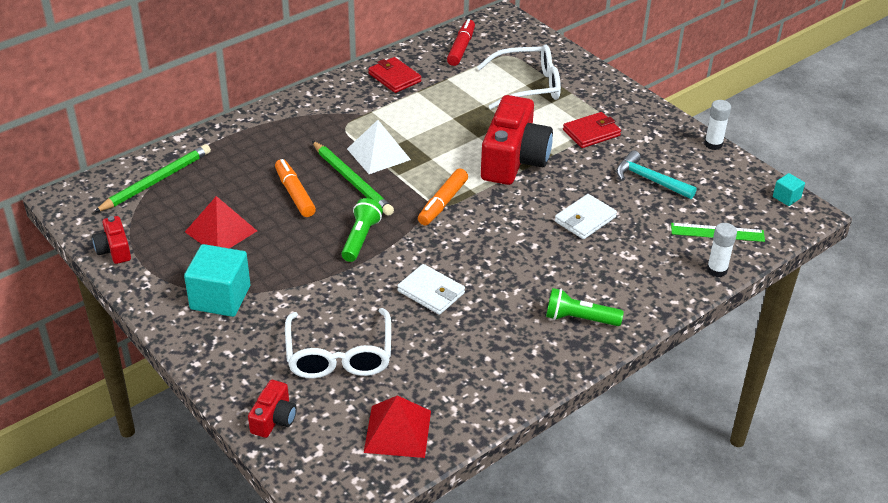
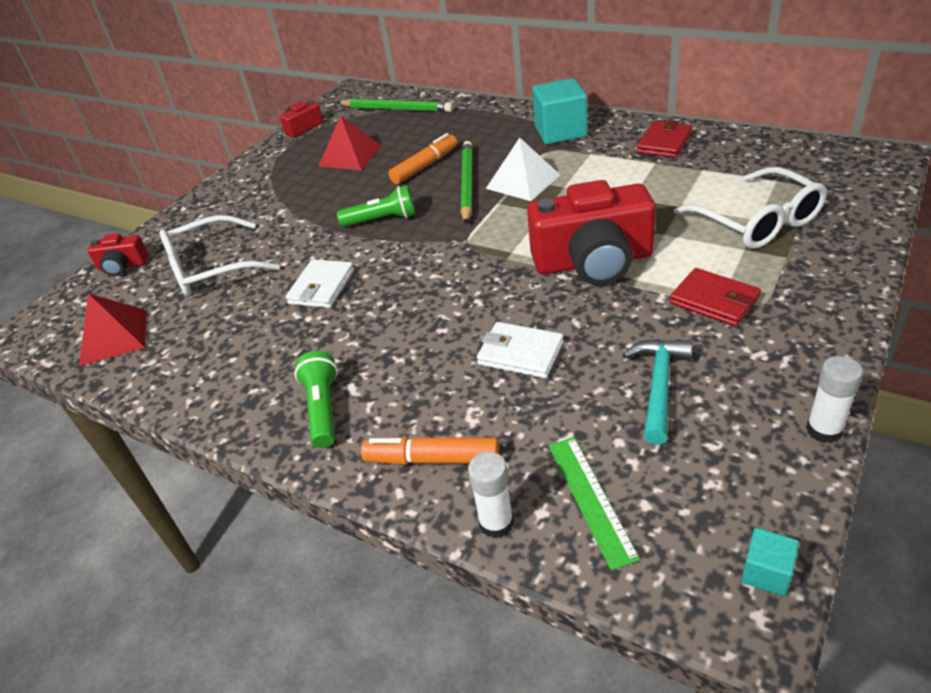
camera: 75 degrees right, 0 degrees up
(220, 297) = (265, 187): turquoise cube -> turquoise cube (560, 132)
(352, 181) = (467, 184): green pencil -> green pencil turned 150 degrees clockwise
(443, 203) = (472, 244): orange marker -> orange marker (432, 459)
(461, 48) = (774, 156): red marker -> none

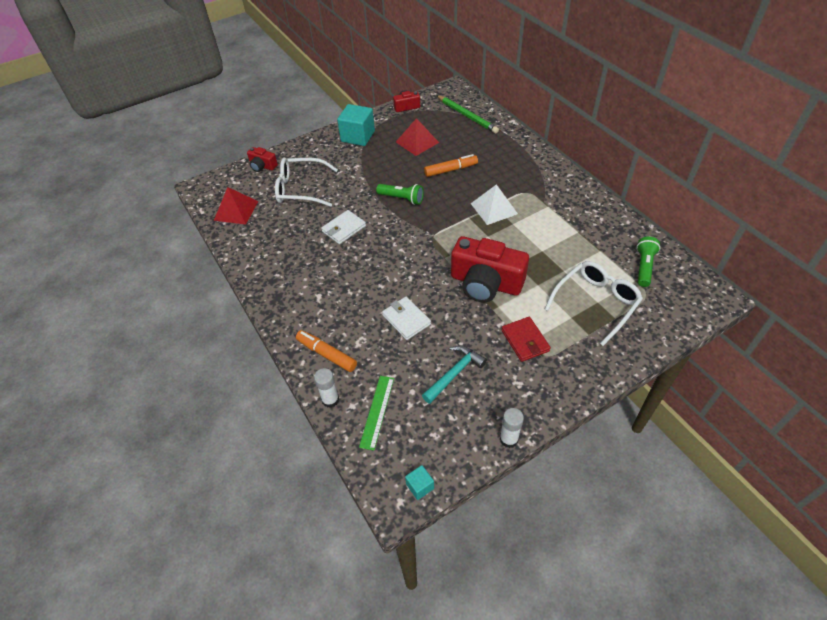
camera: 25 degrees right, 10 degrees up
(323, 409) = (299, 301): green flashlight -> green flashlight (644, 266)
(467, 184) = (463, 195): green pencil -> none
(560, 132) = (545, 180): turquoise cube -> turquoise cube (358, 136)
(664, 143) = (597, 219): red wallet -> none
(757, 221) = (595, 303): white glasses -> white glasses turned 135 degrees counterclockwise

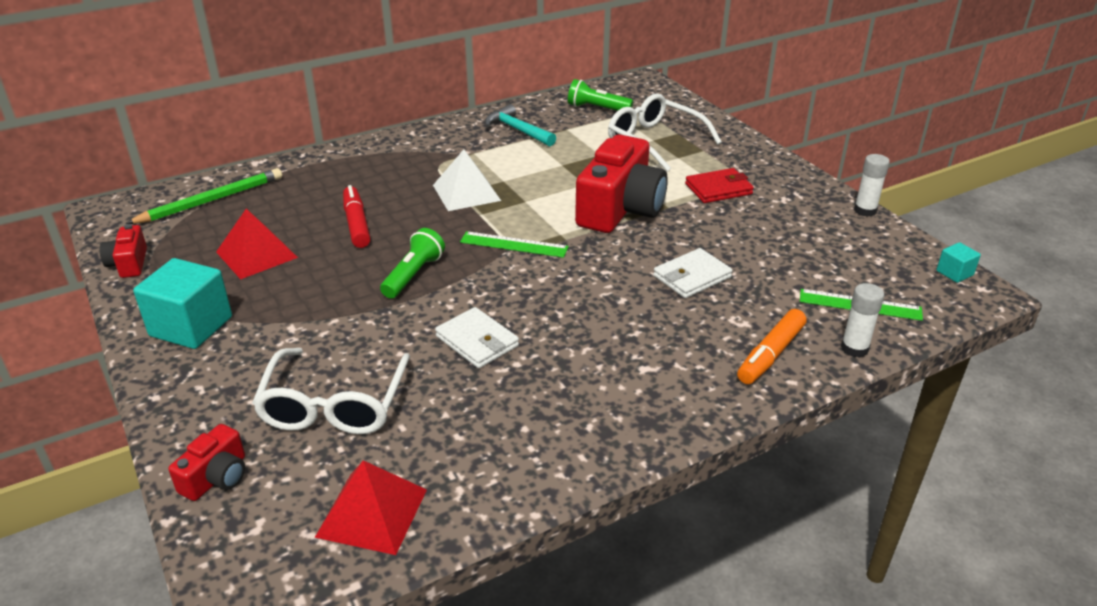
camera: 90 degrees left, 15 degrees down
(436, 235) = (514, 244): none -> green ruler
(450, 170) = (356, 224): orange marker -> red marker
(454, 373) = (780, 241): turquoise hammer -> turquoise hammer (517, 130)

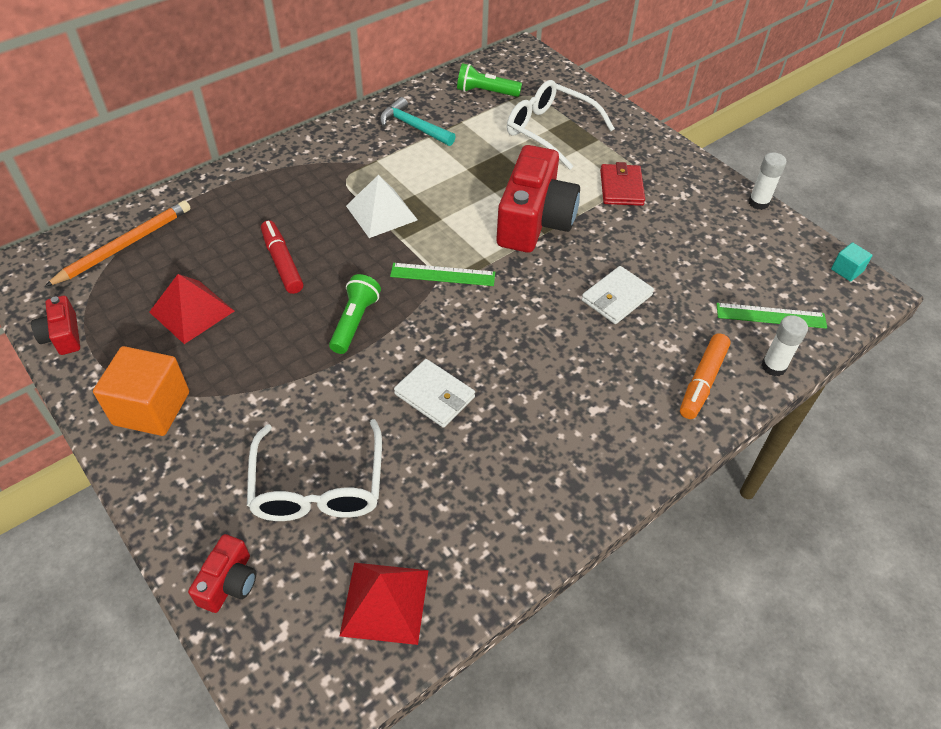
camera: 10 degrees left, 15 degrees up
(191, 326) = (151, 408): turquoise cube -> orange cube
(211, 201) = (124, 246): green pencil -> orange pencil
(718, 189) = (621, 188): red wallet -> red wallet turned 60 degrees counterclockwise

